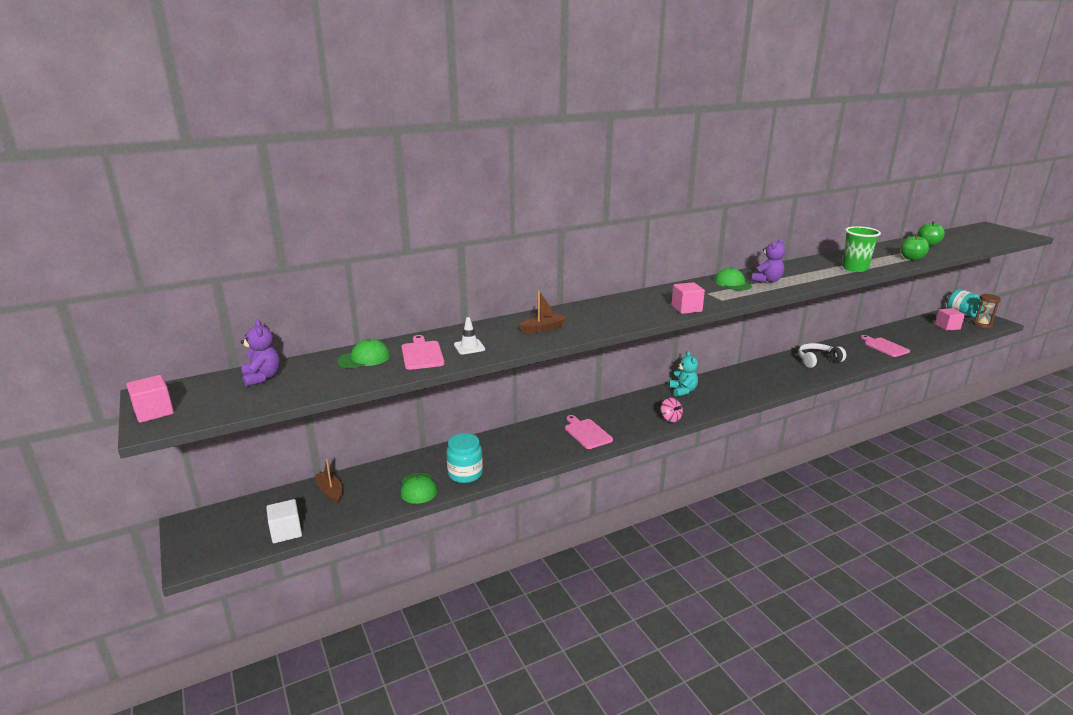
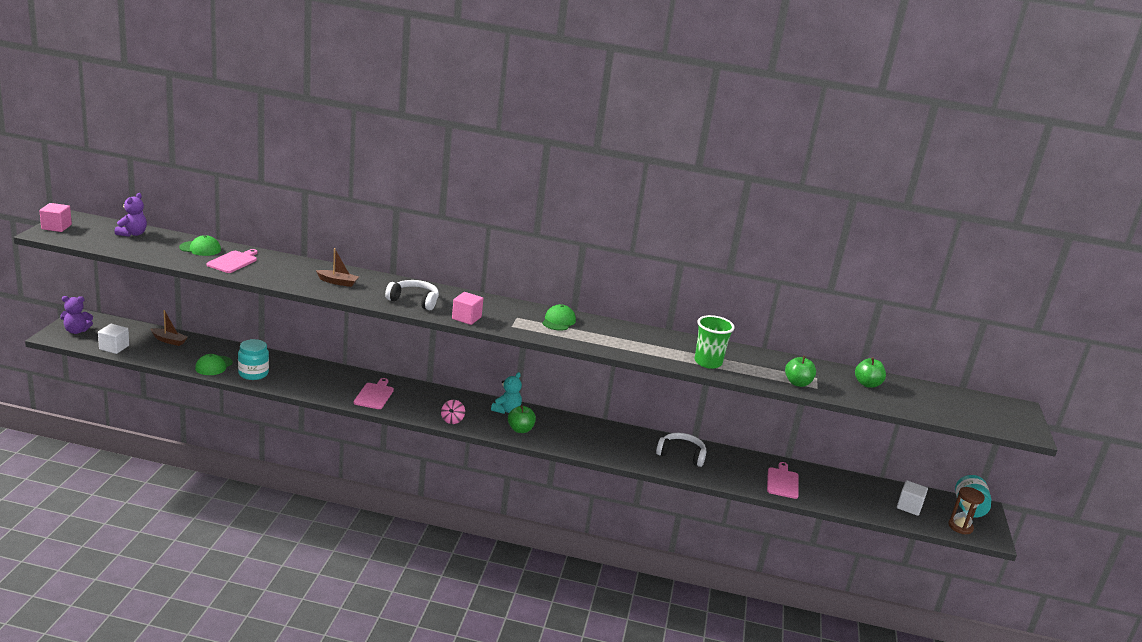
camera: 35 degrees right, 0 degrees up
(330, 491) = (169, 341): brown boat -> brown boat turned 105 degrees clockwise
(469, 347) = (267, 271): white traffic cone -> none
(626, 314) = (414, 301): none -> white headphones
(718, 399) = (520, 430): none -> green apple
(767, 280) = (594, 333): purple teddy bear -> purple teddy bear (76, 331)
(947, 327) = (909, 507): pink cube -> white cube

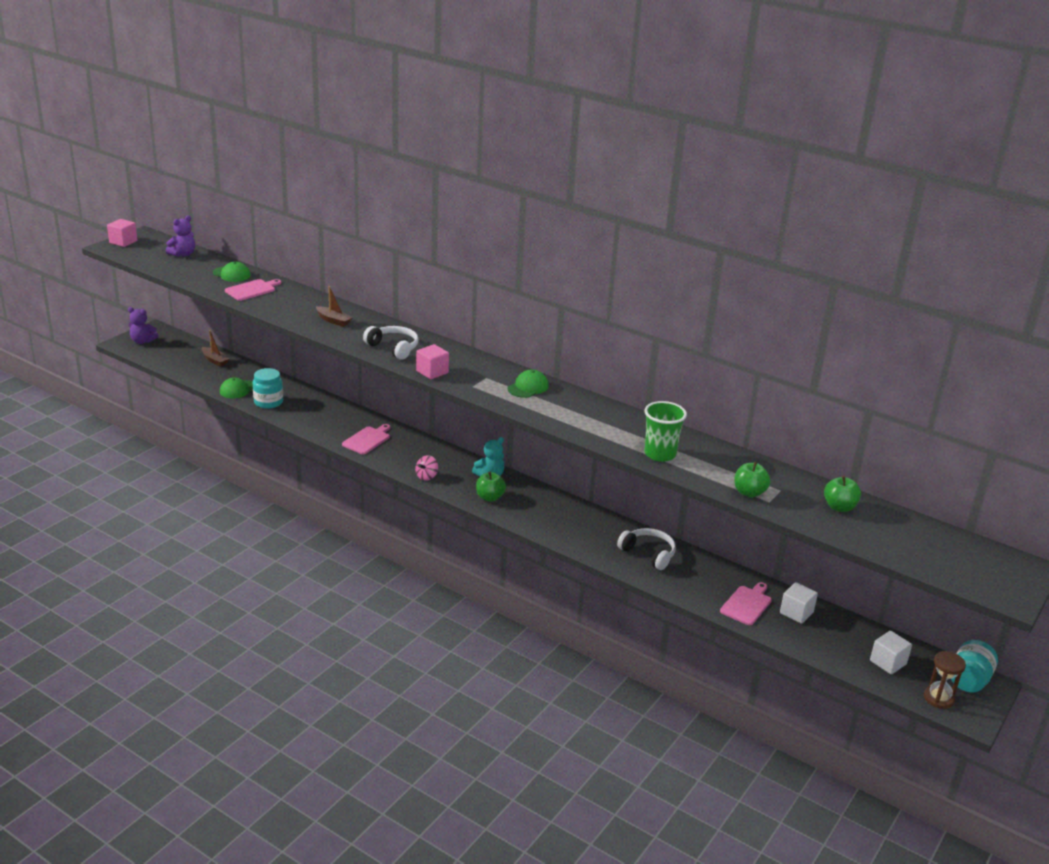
camera: 25 degrees right, 5 degrees up
(114, 347) = (164, 361): white cube -> white cube (796, 612)

